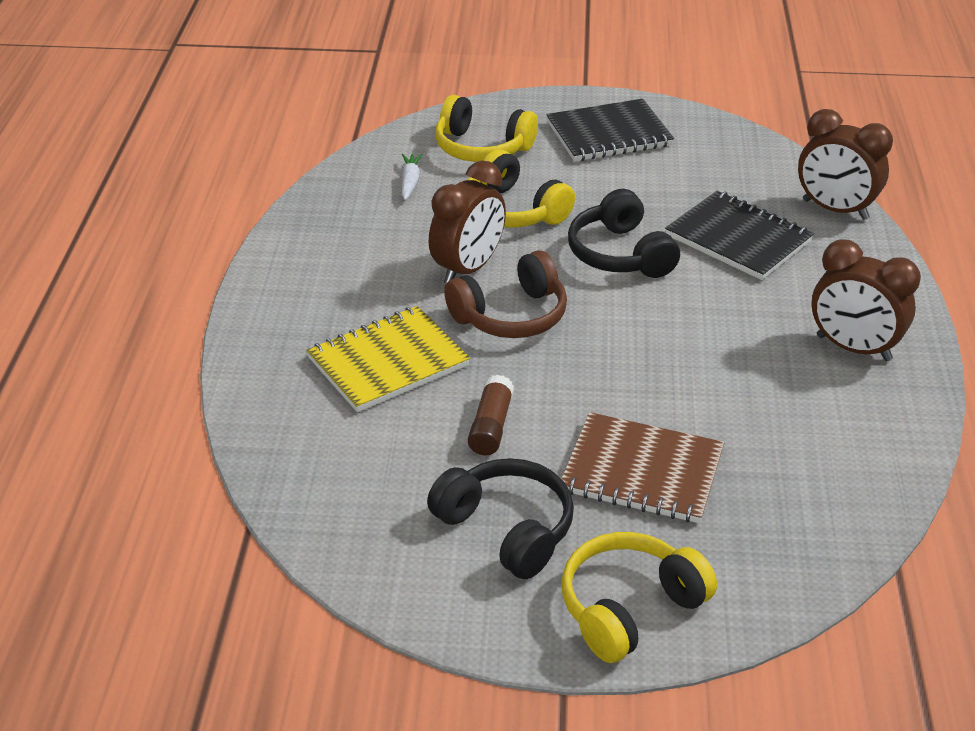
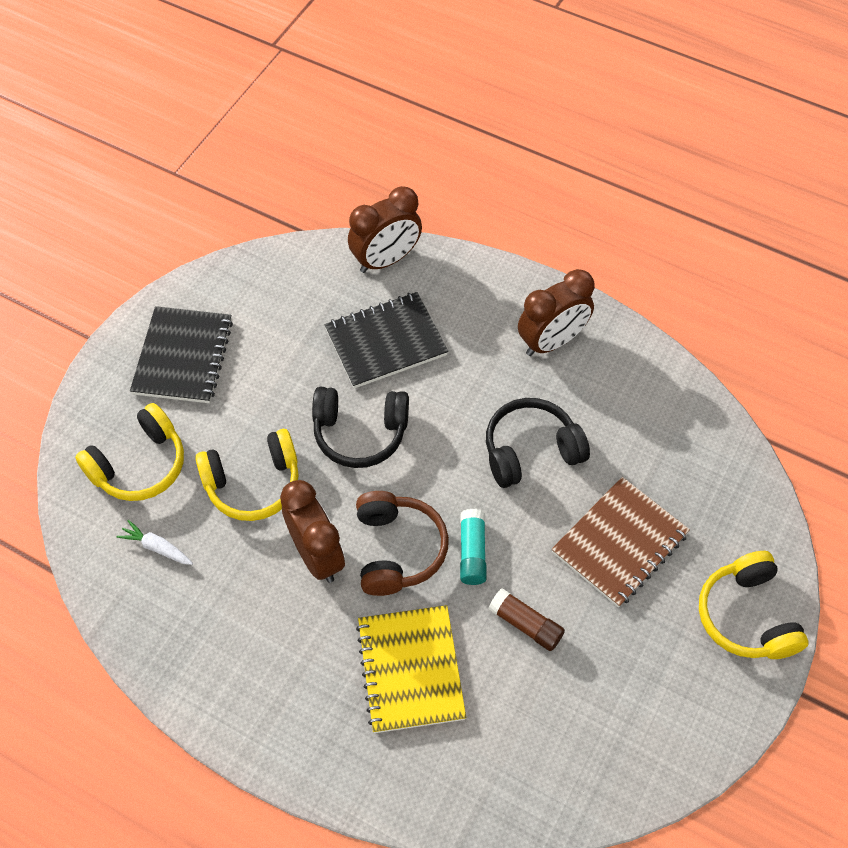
camera: 65 degrees left, 20 degrees up
(507, 529) = (641, 662): black headphones -> black headphones (530, 450)
(546, 365) = (472, 552): none -> turquoise glue stick

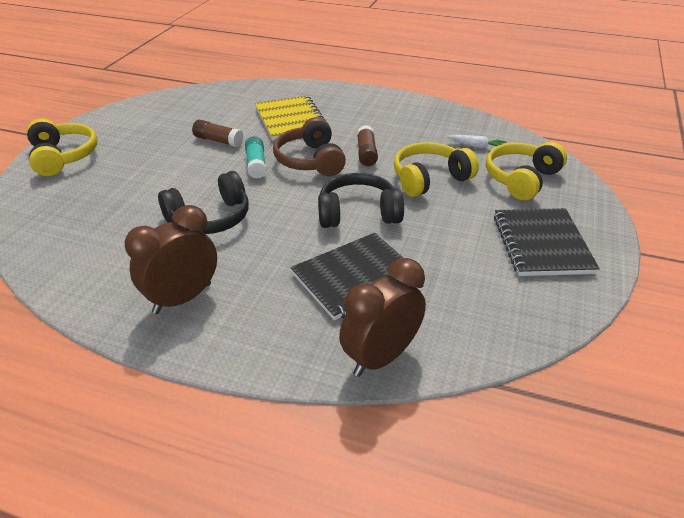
camera: 170 degrees right, 20 degrees down
(317, 555) = (366, 153): brown clock -> brown glue stick
(619, 543) = (145, 178): brown notebook -> none

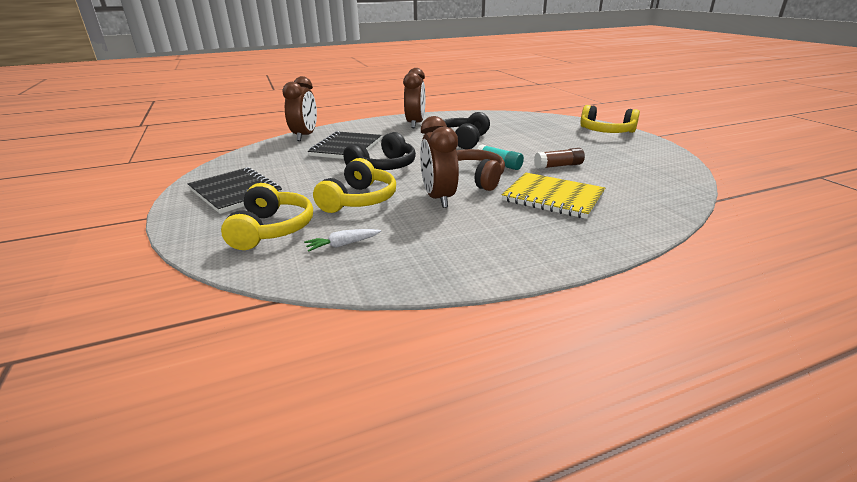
camera: 140 degrees right, 10 degrees down
(366, 153) = (438, 198): brown glue stick -> brown clock

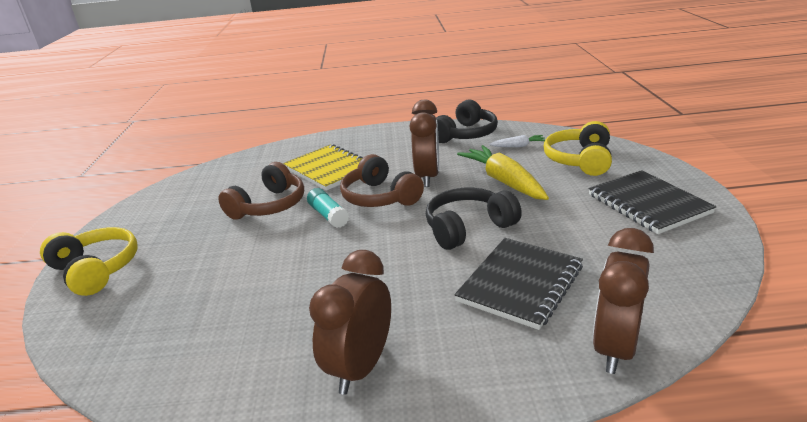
camera: 160 degrees left, 0 degrees up
(359, 200) = (504, 181): yellow headphones -> yellow carrot
(462, 140) = (322, 278): black headphones -> black headphones (465, 134)
(558, 166) = (269, 206): brown glue stick -> brown headphones

